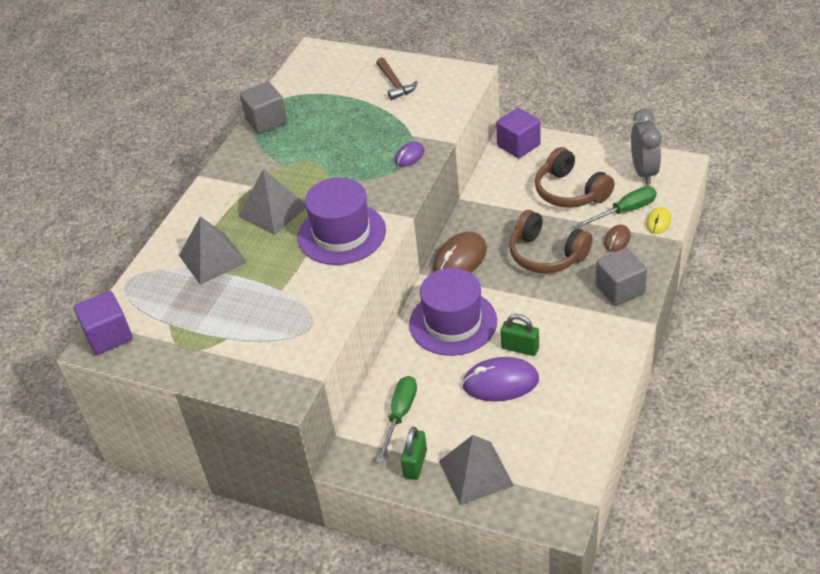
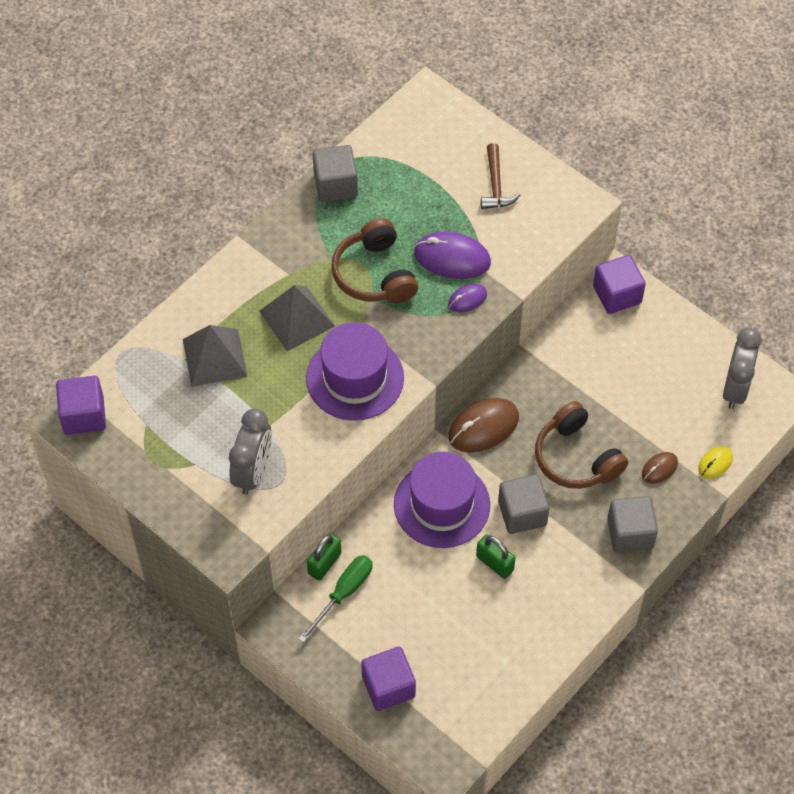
camera: 15 degrees right, 15 degrees up
(282, 326) = (253, 472): none -> grey clock
(415, 464) = (336, 653): green padlock -> green padlock (324, 563)
(475, 473) = (388, 686): grey pyramid -> purple cube
(500, 382) = (457, 596): purple mouse -> purple mouse (452, 258)
(523, 306) = (522, 513): none -> grey cube
(570, 192) = (642, 383): brown headphones -> brown headphones (374, 274)
(625, 211) = (688, 434): green screwdriver -> none

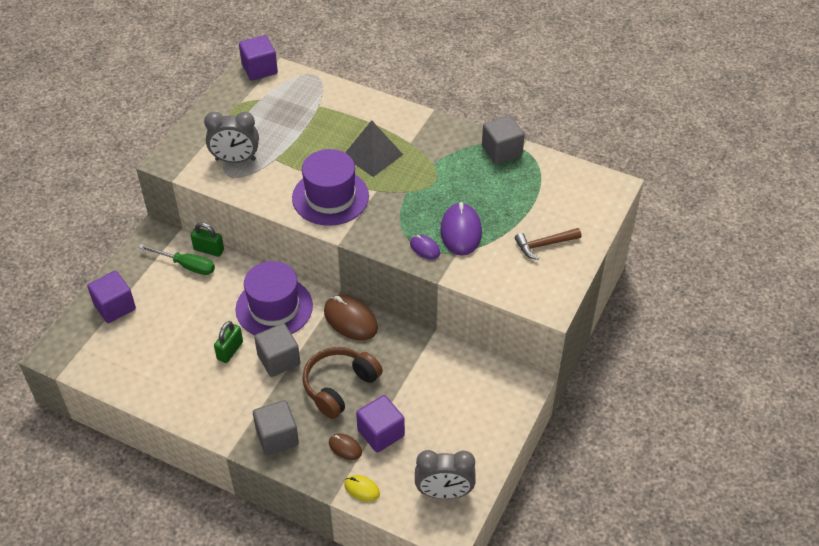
camera: 75 degrees right, 10 degrees down
(214, 357) = (325, 120): grey pyramid -> none
(374, 274) = (428, 189): brown headphones -> none
(617, 295) = (510, 386): purple cube -> purple cube (381, 433)

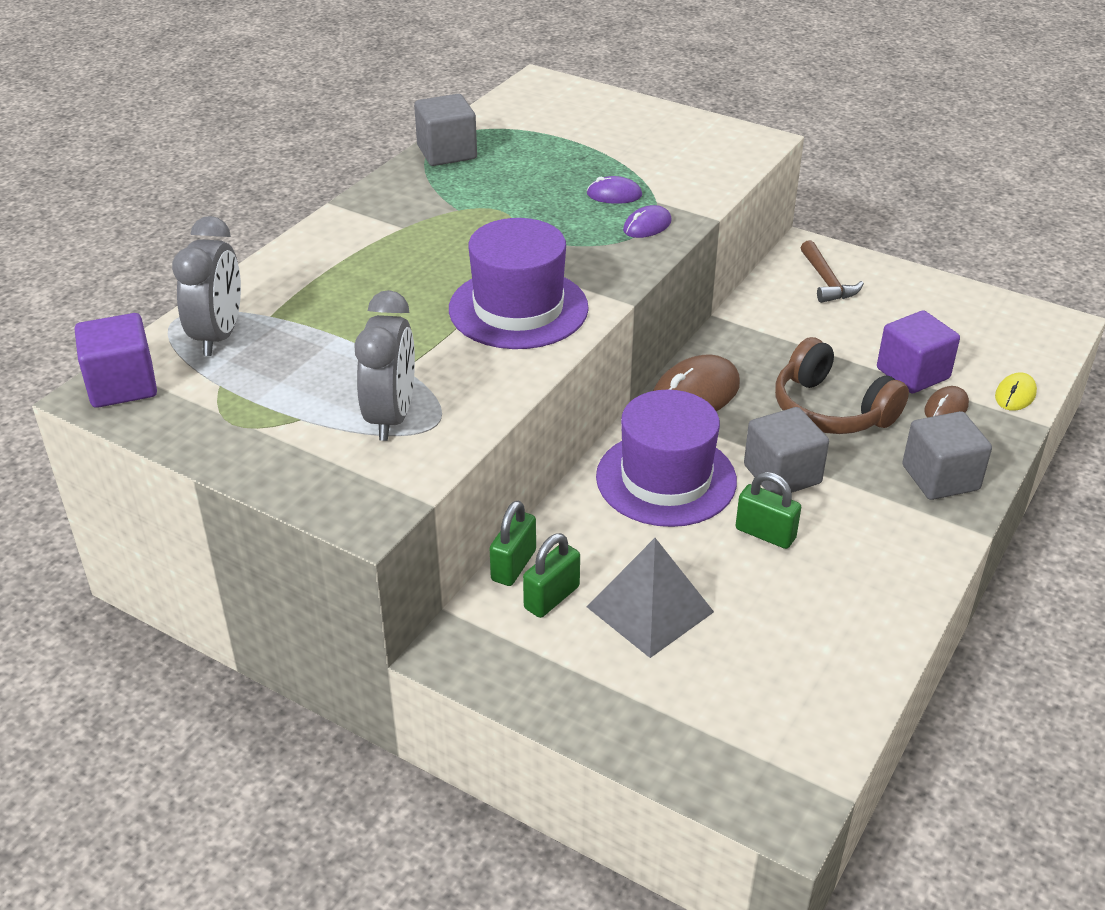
camera: 85 degrees left, 10 degrees down
(115, 307) = (656, 708): purple cube -> none
(186, 265) = (551, 597): green screwdriver -> green padlock
(372, 155) = (423, 263): grey pyramid -> grey pyramid (650, 609)
(444, 492) = (1001, 324): grey clock -> grey clock (218, 336)
(461, 231) = (614, 195): purple mouse -> purple mouse, size x0.54
(544, 245) = (646, 136): brown hammer -> brown hammer (826, 281)

